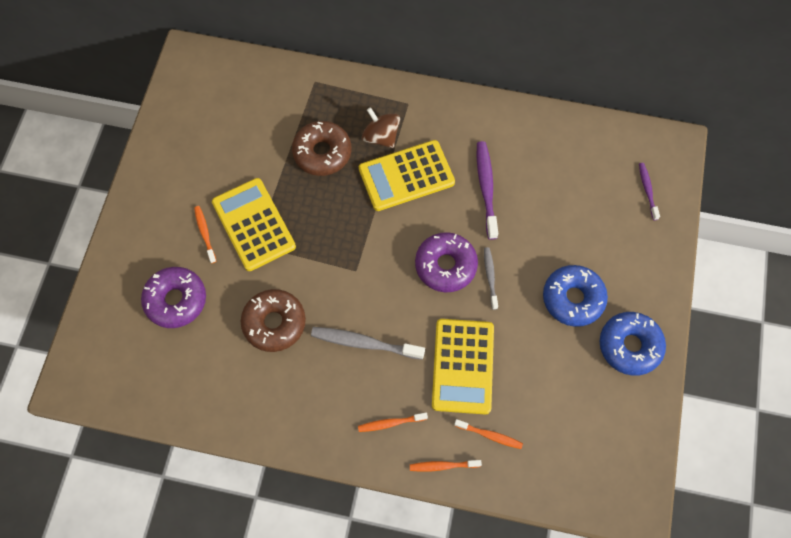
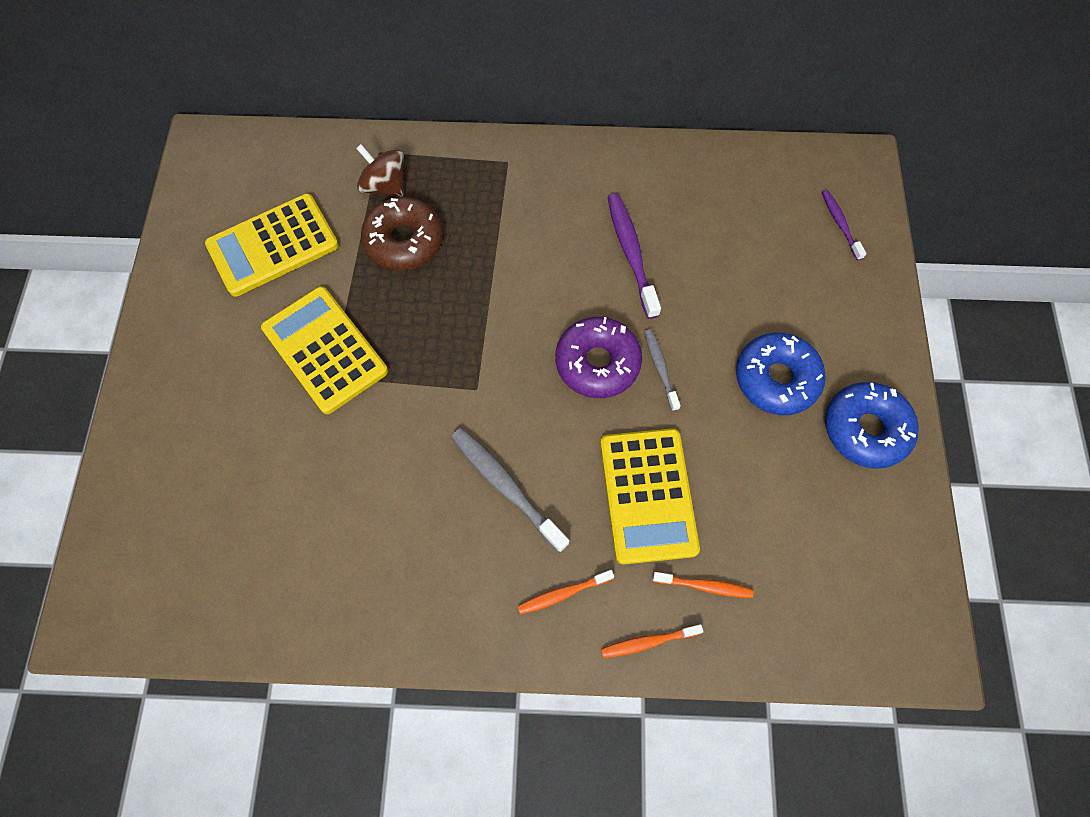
camera: 10 degrees left, 0 degrees up
(176, 300) = (229, 471): purple donut -> none
(205, 233) = (258, 372): orange toothbrush -> none
(274, 323) = (374, 480): brown donut -> none
(364, 343) = (506, 486): grey toothbrush -> grey toothbrush turned 45 degrees clockwise
(381, 136) = (479, 208): brown spinning top -> brown spinning top (385, 186)
(406, 176) = (522, 254): yellow calculator -> yellow calculator (273, 245)

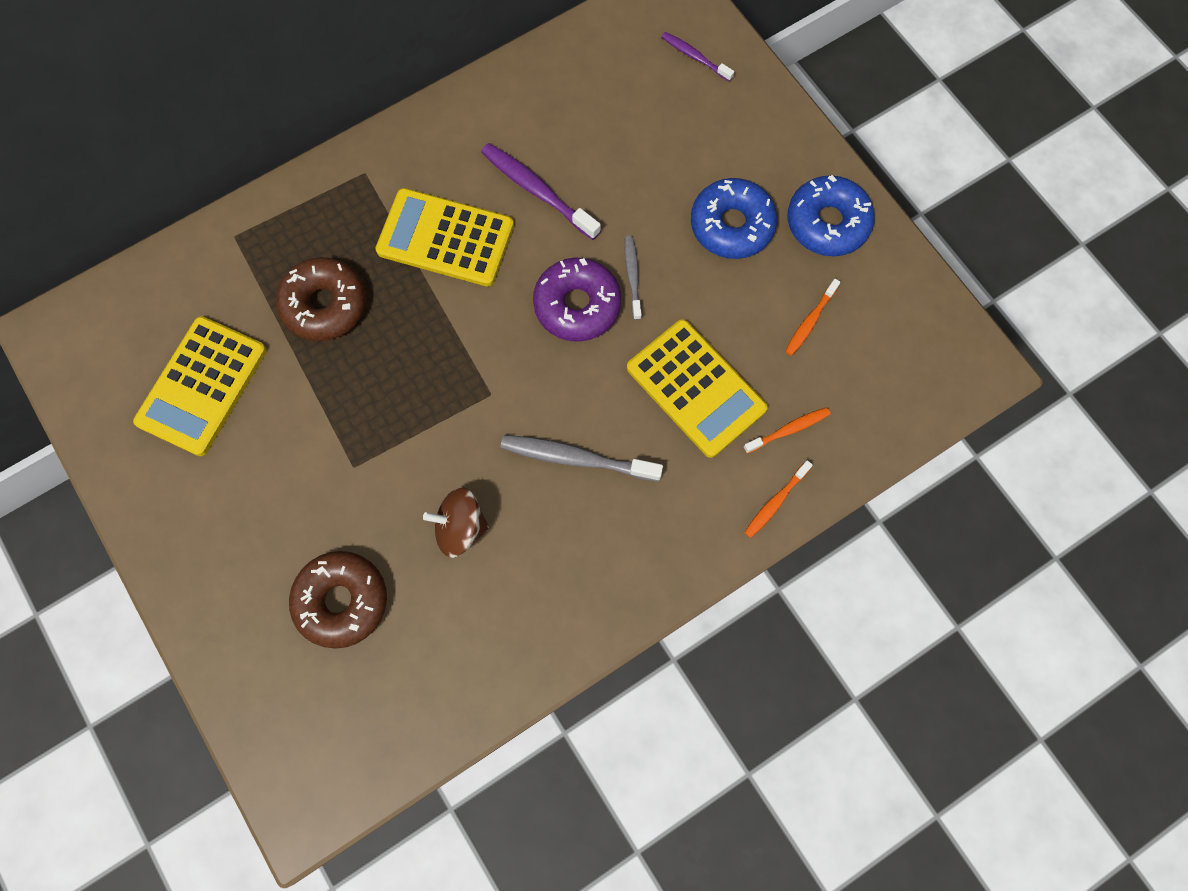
camera: 35 degrees left, 5 degrees up
(243, 474) = (342, 601): none -> brown donut
(325, 350) = (328, 448): yellow calculator -> yellow calculator (445, 238)
(385, 186) = (266, 265): brown spinning top -> brown spinning top (460, 527)
(563, 593) = (684, 511): orange toothbrush -> orange toothbrush (810, 321)
(660, 368) = (632, 276): grey toothbrush -> grey toothbrush turned 45 degrees clockwise

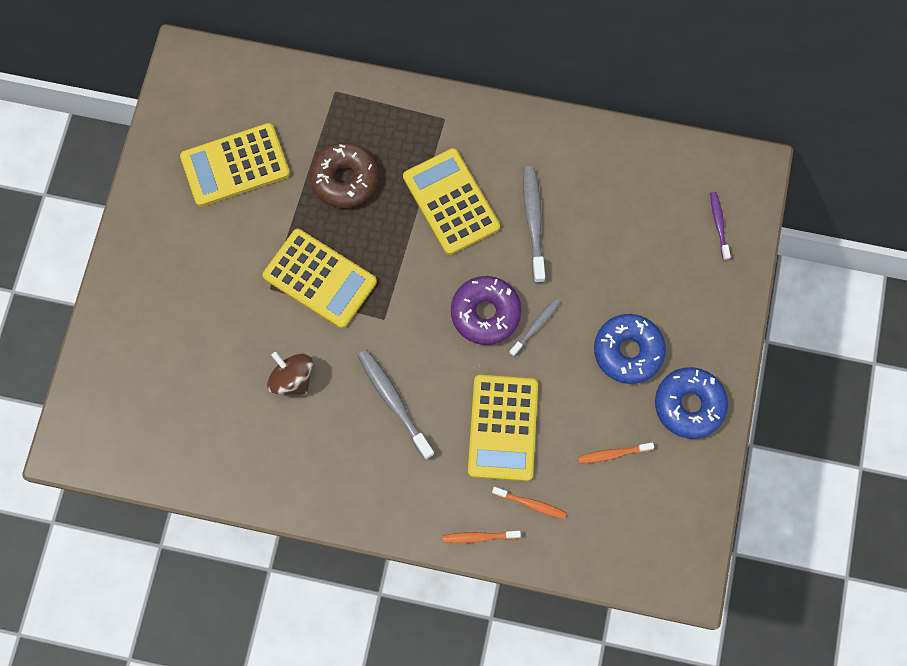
camera: 45 degrees right, 0 degrees up
(342, 601) = (192, 357): brown donut -> none
(393, 414) = (320, 279): none -> yellow calculator
(537, 191) = (533, 222): purple toothbrush -> grey toothbrush

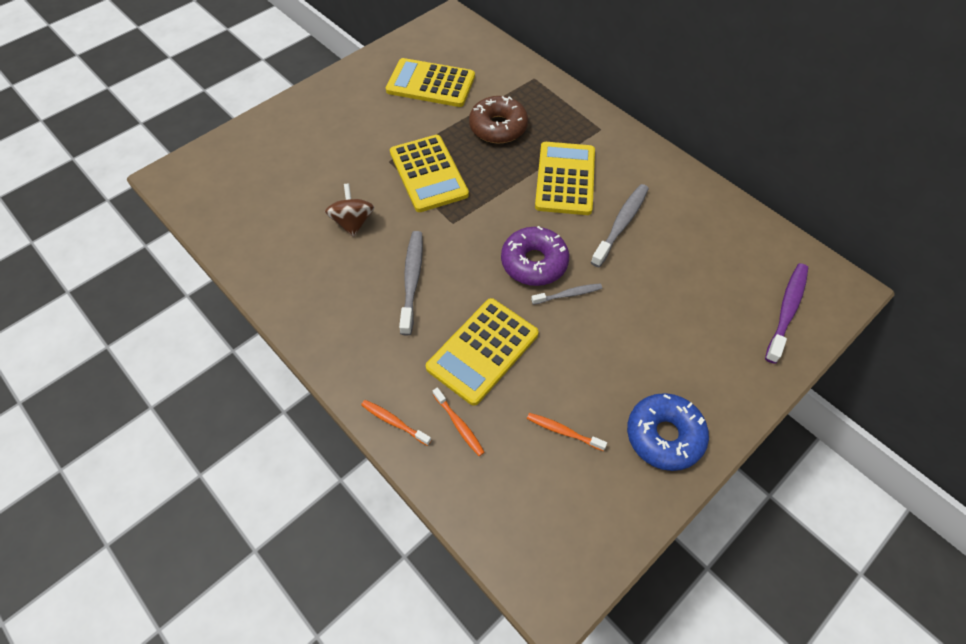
camera: 35 degrees right, 15 degrees down
(628, 351) = (636, 358): blue donut -> none
(719, 224) = (786, 311): purple toothbrush -> purple toothbrush, size x1.70

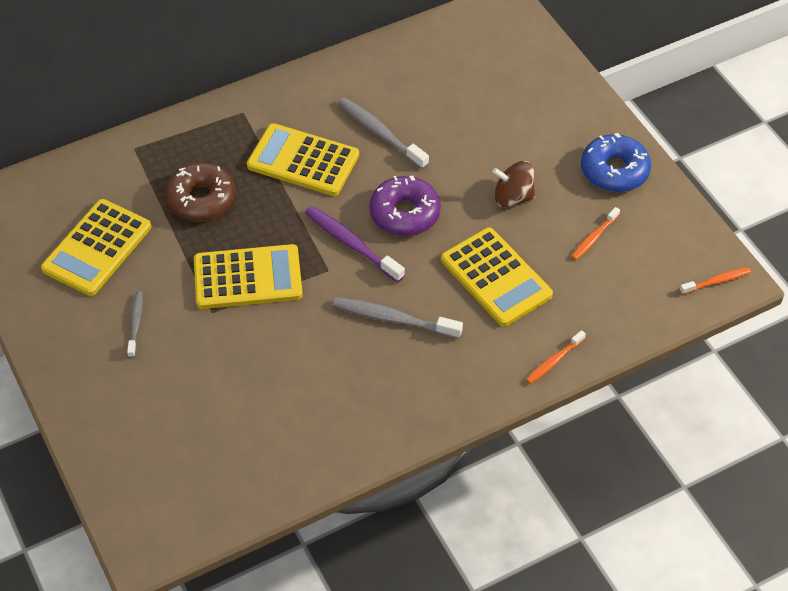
camera: 75 degrees left, 5 degrees down
(353, 222) = (294, 360): brown spinning top -> brown spinning top (513, 197)
(459, 425) = (569, 312): orange toothbrush -> orange toothbrush (716, 281)
(568, 294) = (452, 197): grey toothbrush -> grey toothbrush (136, 323)
(786, 311) = (517, 51): purple toothbrush -> purple toothbrush (352, 244)

